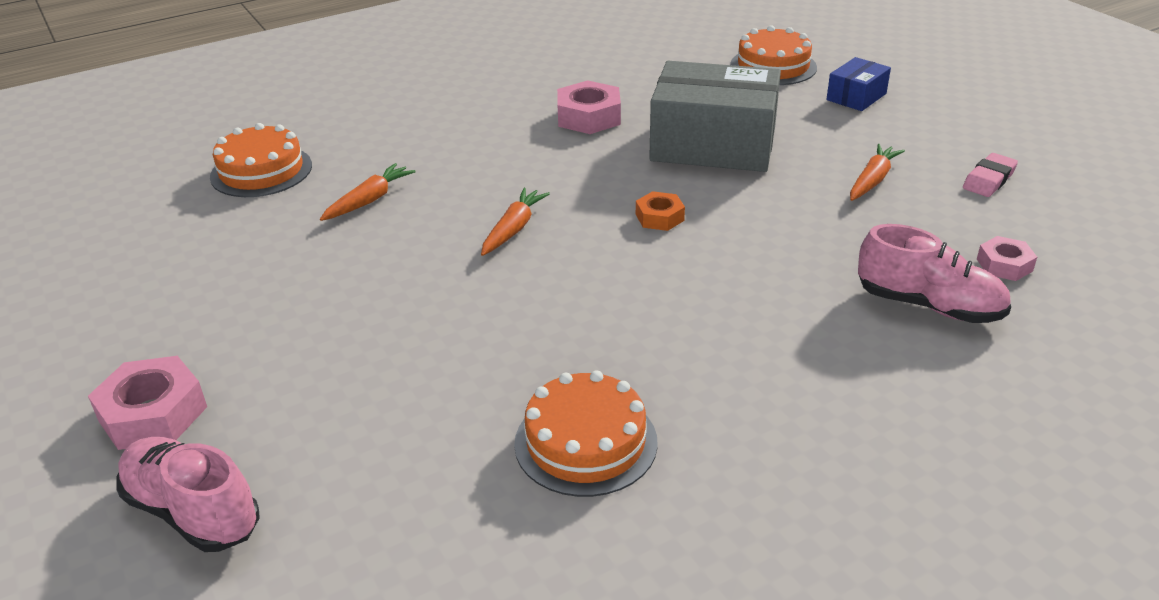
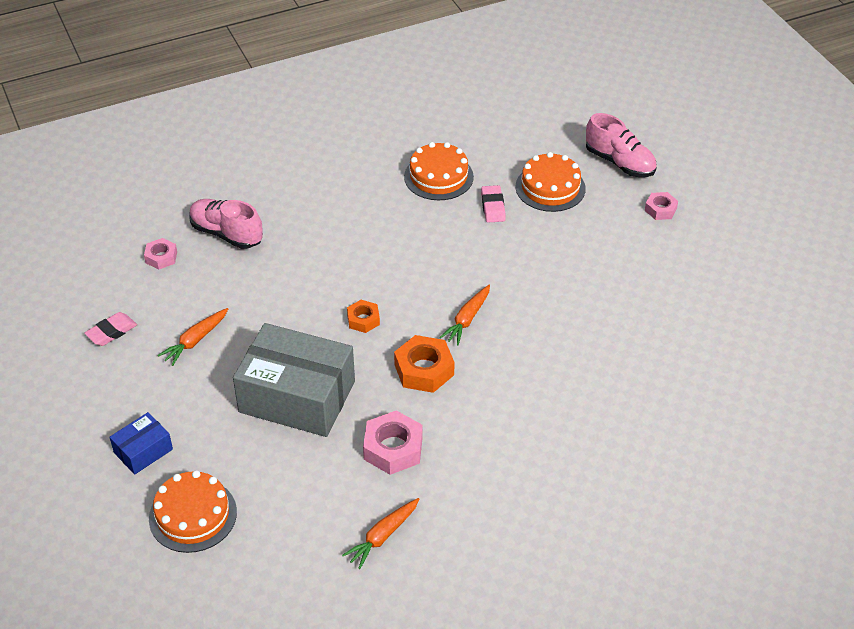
camera: 175 degrees left, 10 degrees up
(153, 414) = (660, 209): pink nut -> pink nut, size x0.60
(261, 171) = (670, 404): orange cake -> orange cake (550, 187)
(369, 200) = (575, 360): orange carrot -> orange carrot (382, 536)
(475, 391) = (493, 207): none -> pink eraser
(565, 177) = (424, 370): none -> orange nut

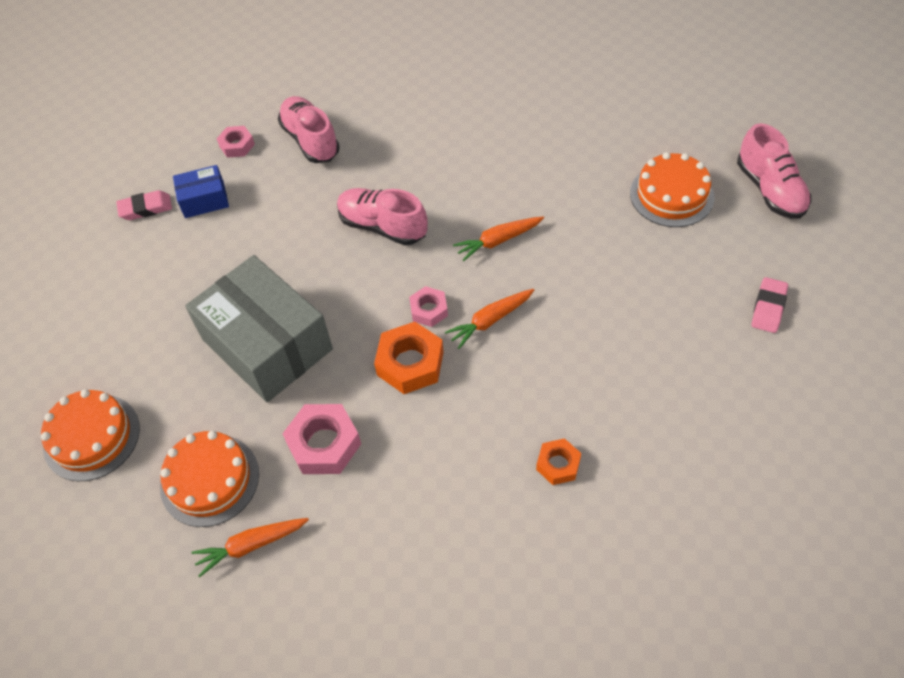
camera: 30 degrees right, 10 degrees up
(143, 451) = (93, 346): blue box -> blue box (204, 200)
(195, 341) = (212, 245): orange carrot -> orange carrot (498, 241)
(335, 280) = (382, 226): none -> pink shoe
(363, 320) = (383, 281): orange nut -> orange nut (558, 464)
(438, 176) = (556, 144): orange cake -> orange cake (209, 480)
(493, 207) = (594, 197): pink eraser -> pink eraser (768, 308)
(660, 209) = (787, 263): pink nut -> pink nut (429, 310)

